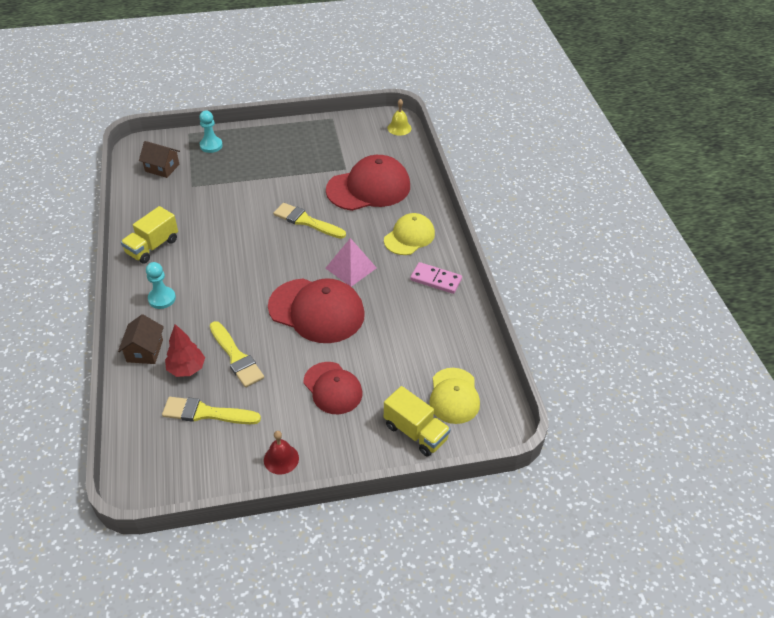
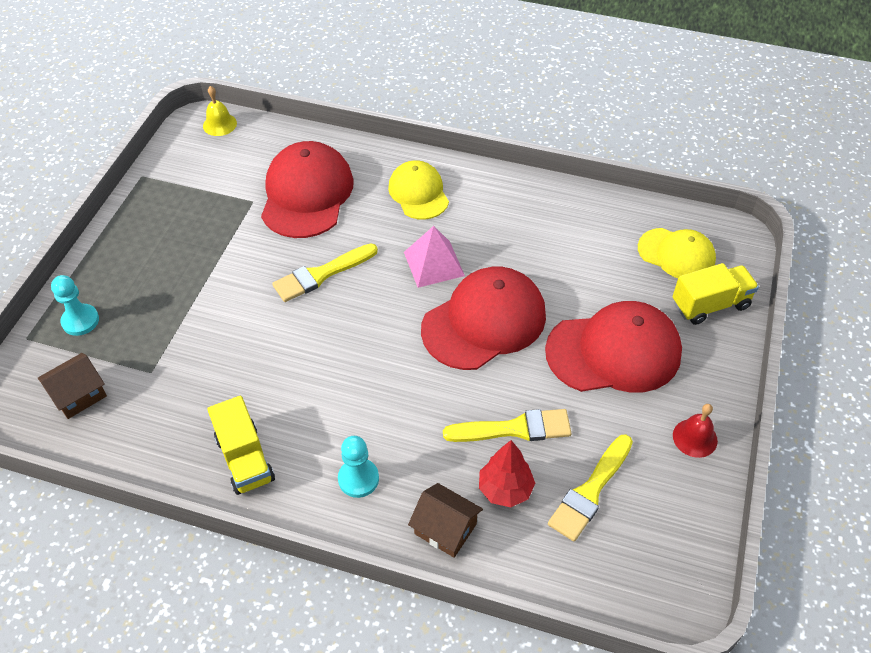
camera: 60 degrees left, 5 degrees up
(332, 388) = (614, 352): red cap -> red cap, size x1.61
(436, 279) = (502, 199): pink domino -> none

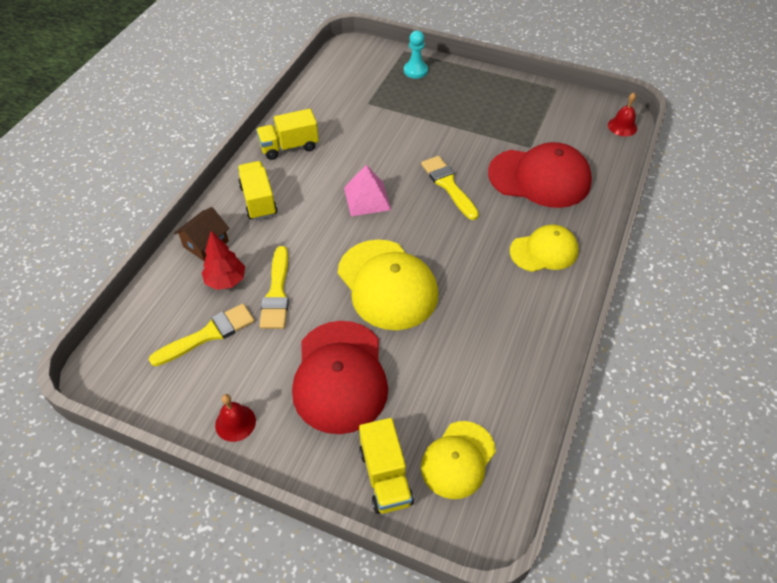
camera: 95 degrees right, 0 degrees up
(79, 395) = (355, 75): brown house -> none
(219, 124) = (622, 126): yellow bell -> red bell
(358, 479) = (258, 201): turquoise pawn -> yellow truck
(434, 264) = (456, 256): pink pyramid -> pink pyramid (367, 198)
(484, 322) = (387, 284): red cap -> yellow cap
(590, 491) = (208, 334): yellow brush -> yellow brush turned 105 degrees clockwise

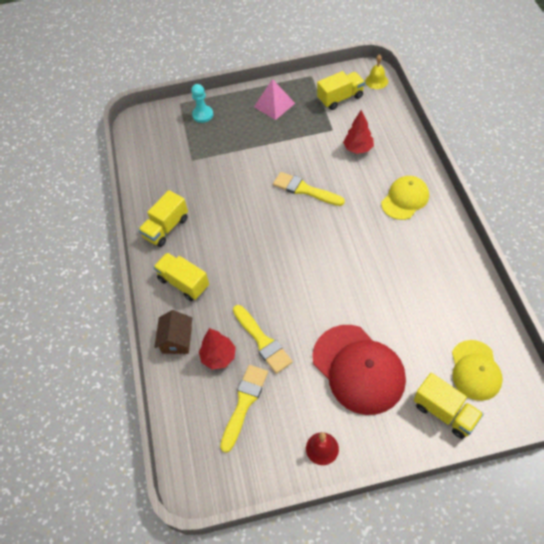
camera: 30 degrees left, 5 degrees up
(367, 198) = (259, 233): pink pyramid -> pink pyramid (274, 105)
(387, 284) = (330, 286): yellow cap -> none
(539, 178) = (358, 149): red cap -> red tree
(566, 123) = (340, 98): none -> yellow truck
(622, 126) = (376, 81): red bell -> yellow bell

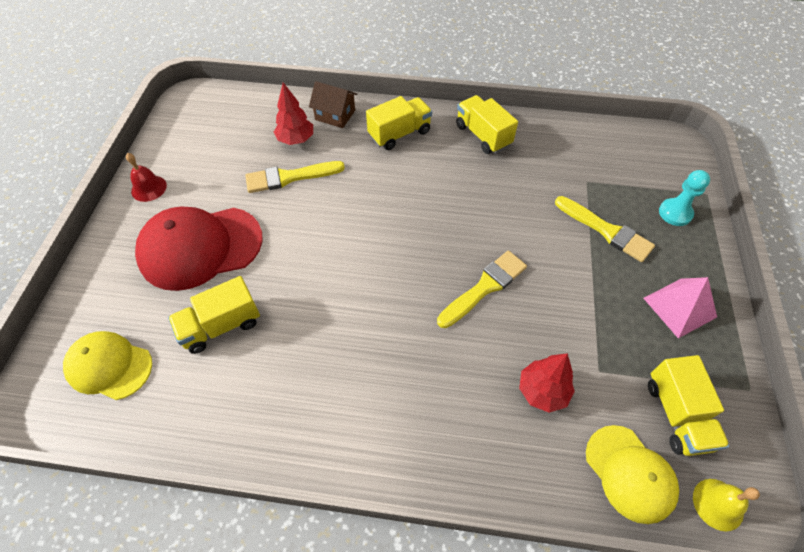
camera: 105 degrees right, 0 degrees up
(244, 403) = (235, 146): yellow brush -> yellow brush (606, 231)
(405, 199) = (409, 414): yellow cap -> yellow cap (630, 473)
(445, 412) = (93, 307): yellow truck -> yellow truck (221, 326)

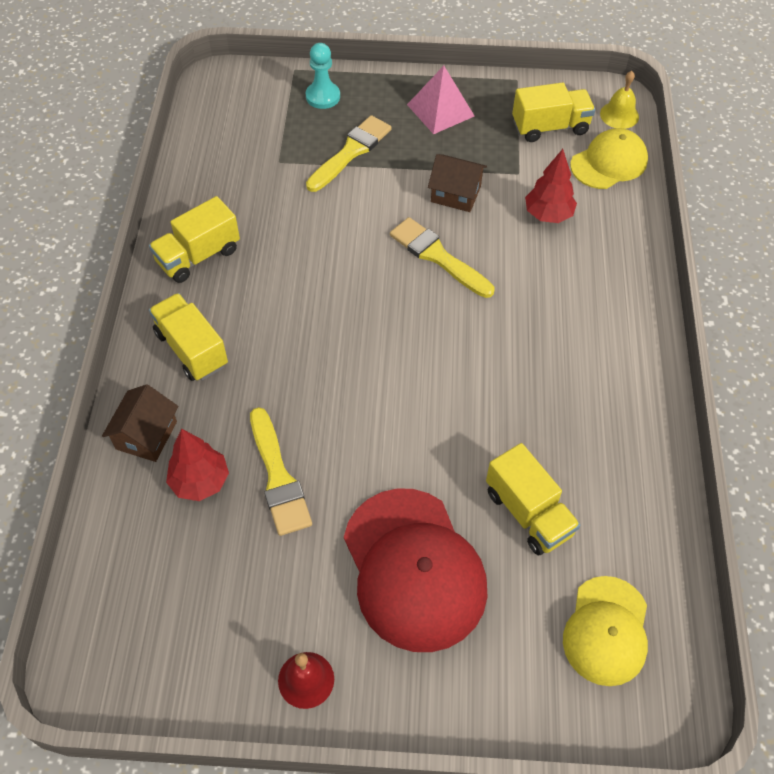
camera: 95 degrees left, 0 degrees up
(563, 309) = (456, 194): none -> brown house

